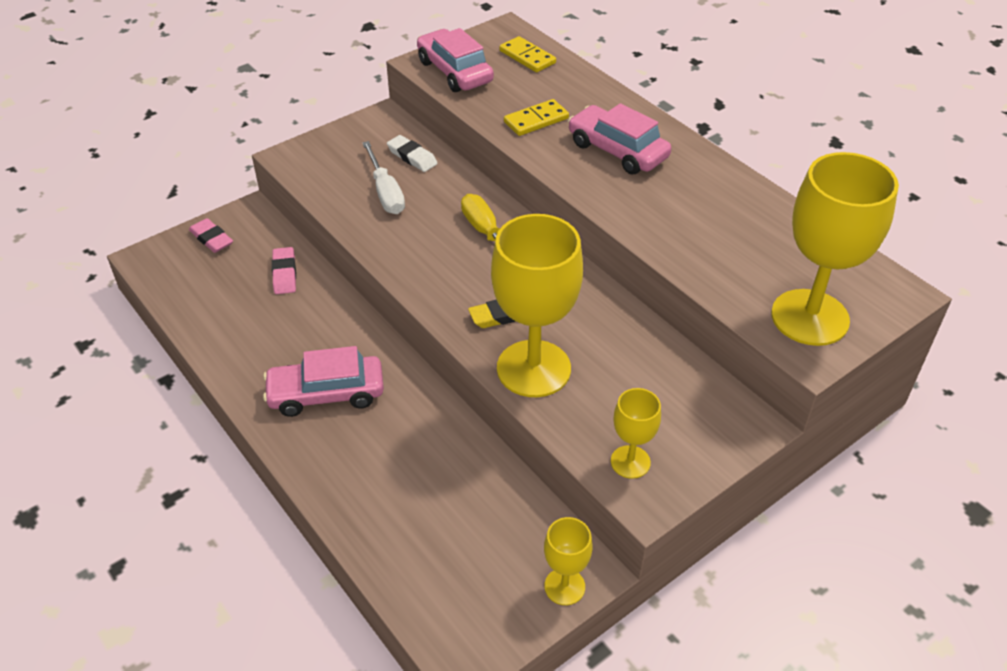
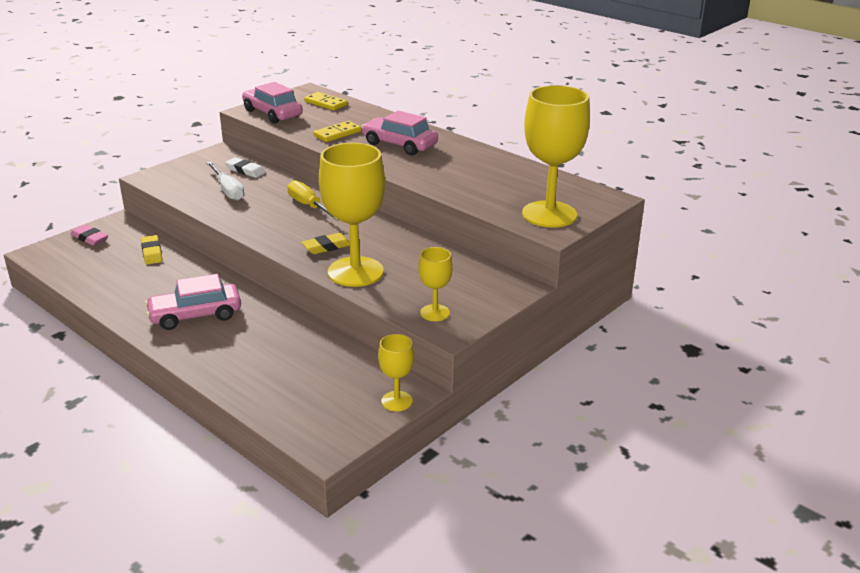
camera: 10 degrees left, 15 degrees down
(284, 274) = (152, 253): pink eraser -> yellow eraser

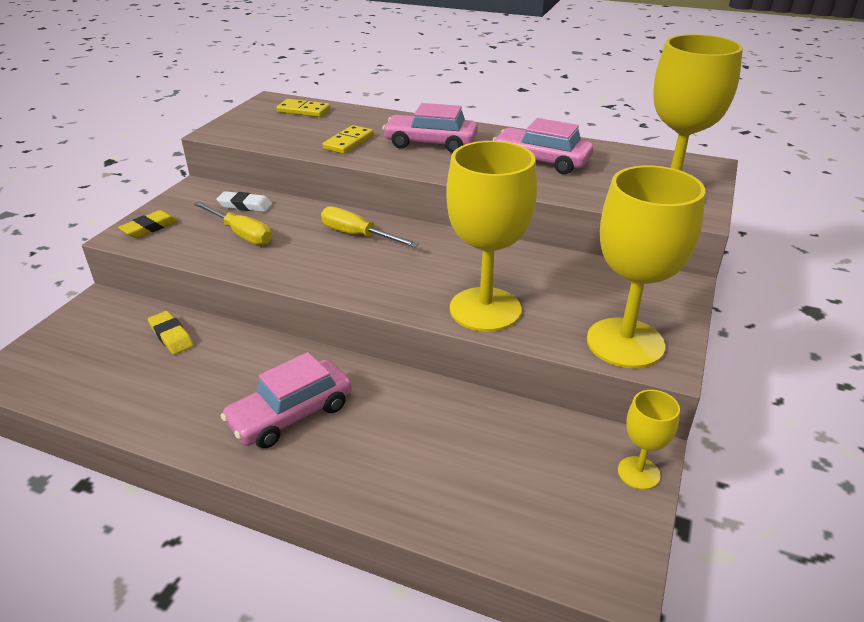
camera: 20 degrees left, 5 degrees up
(89, 238) = (69, 334): pink eraser -> none
(228, 190) = (241, 234): white screwdriver -> yellow screwdriver
(272, 113) = (250, 131): pink car -> pink car (541, 161)
(327, 247) = (423, 283): yellow eraser -> yellow eraser (149, 228)
(435, 313) = (625, 343): yellow goblet -> yellow goblet, size x2.02

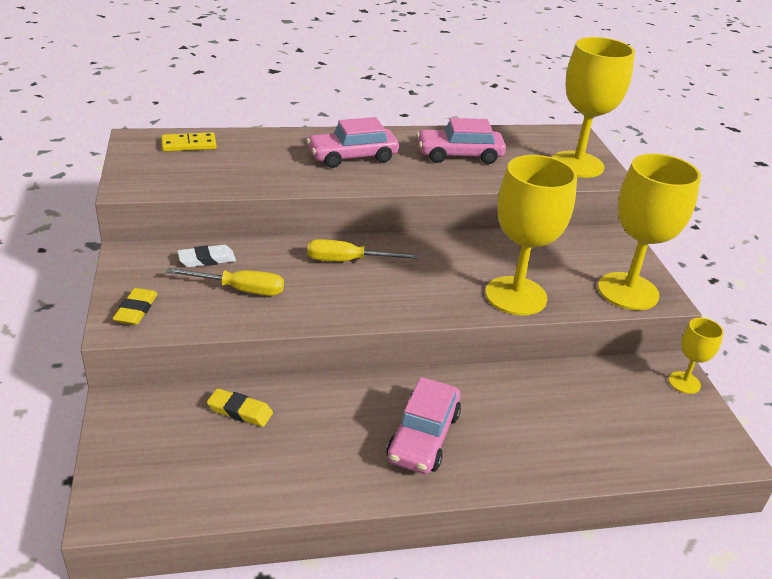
camera: 35 degrees left, 0 degrees up
(348, 142) = (277, 171): yellow domino -> none

